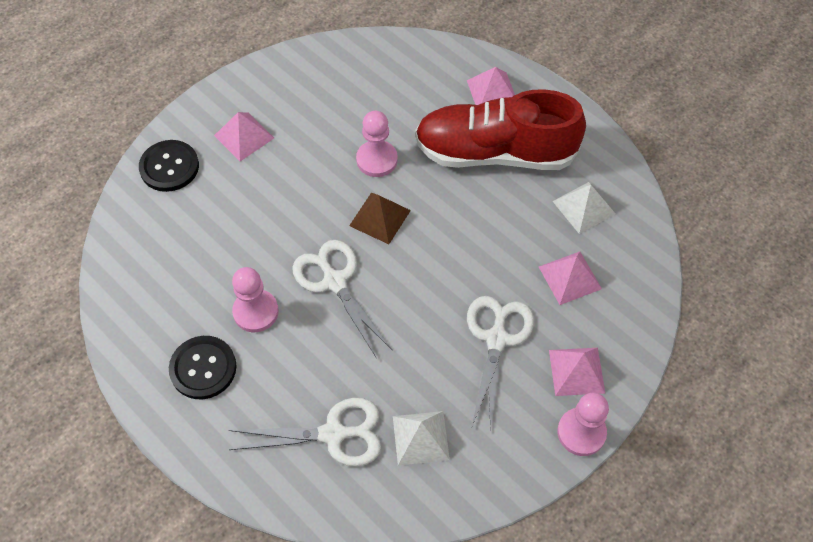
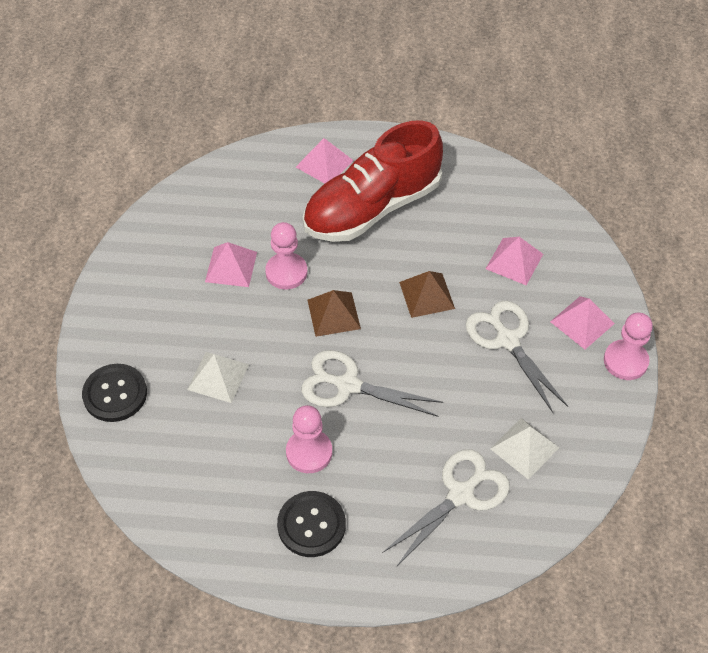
camera: 40 degrees left, 5 degrees down
(244, 136) = (156, 326): pink pyramid -> pink pyramid (231, 267)
(467, 254) = (427, 295): none -> brown pyramid
(584, 207) = (475, 205): white pyramid -> white pyramid (218, 377)

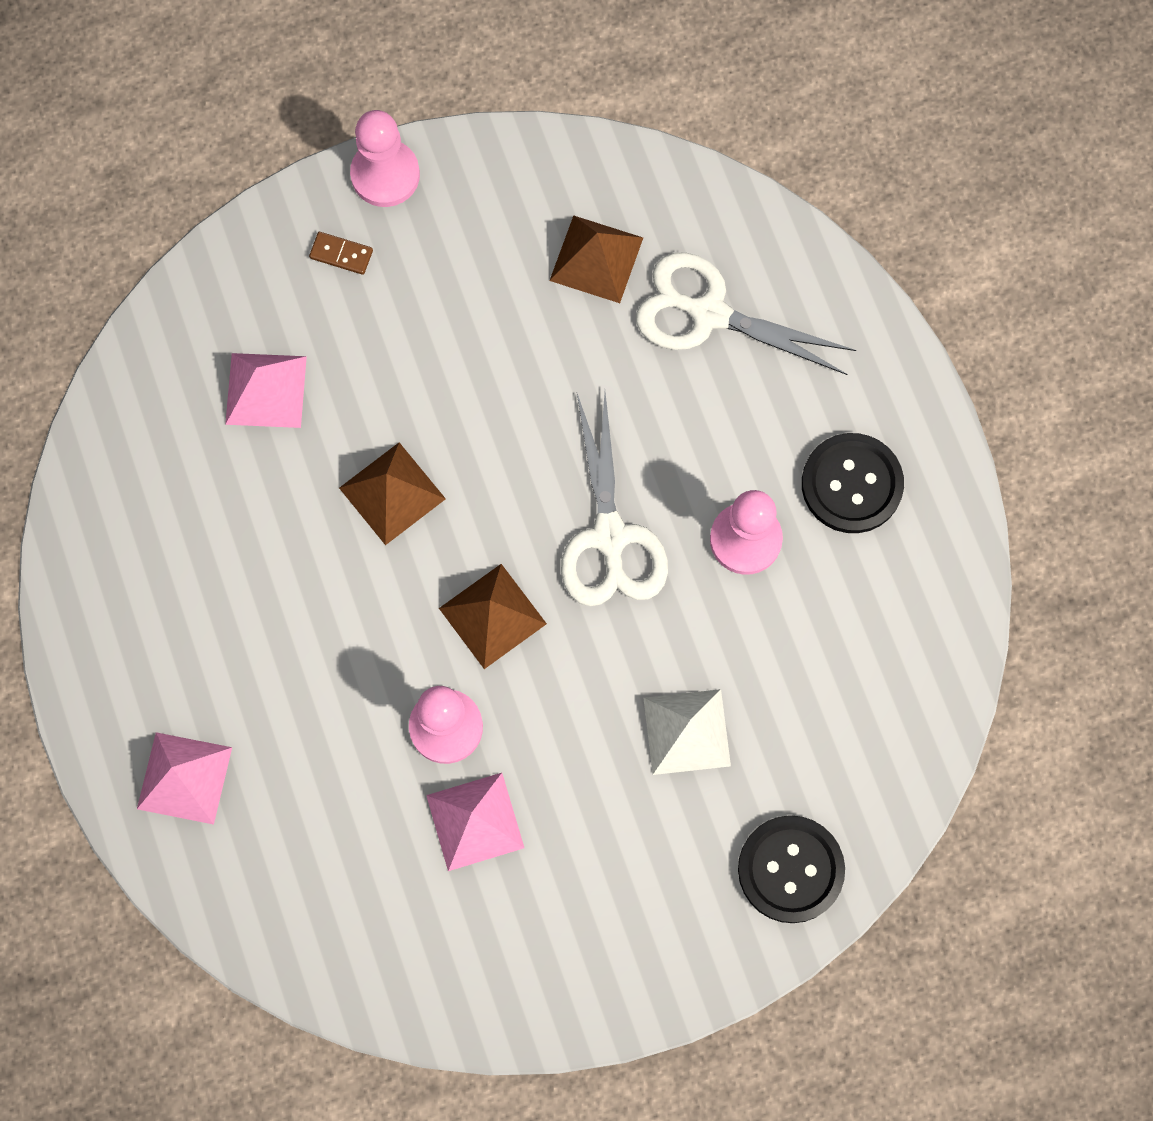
camera: 115 degrees left, 20 degrees up
(372, 208) = (250, 653): red shoe -> none
(507, 340) = (423, 346): white scissors -> none
(524, 448) = (596, 259): white pyramid -> brown pyramid
(582, 322) = (341, 254): pink pyramid -> brown domino

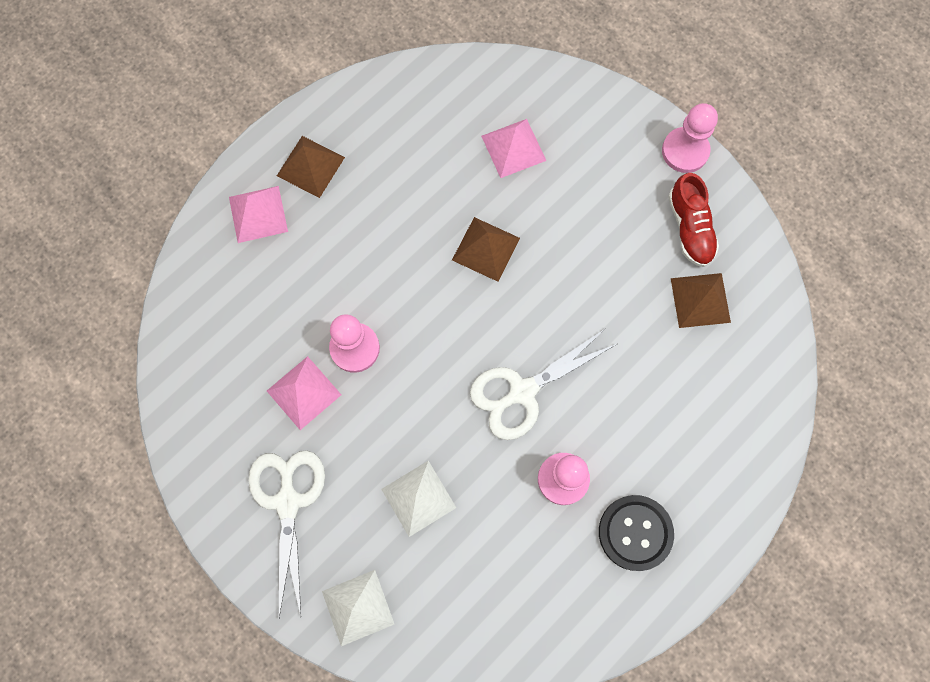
camera: 65 degrees right, 0 degrees up
(341, 254) = (620, 150): brown domino -> none
(493, 616) = (437, 343): brown pyramid -> brown pyramid (310, 166)
(494, 222) = (690, 228): none -> red shoe
(709, 313) = (702, 387): white scissors -> white scissors (288, 502)
(790, 869) = (358, 607): black button -> white pyramid

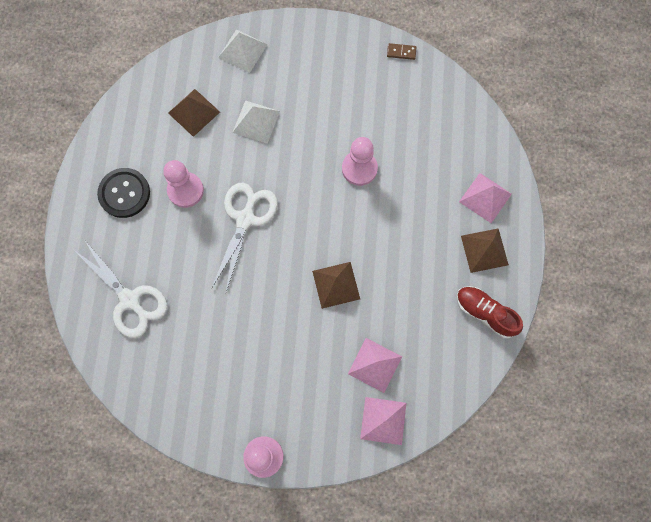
camera: 140 degrees right, 0 degrees up
(182, 446) = (401, 52): none -> brown domino
(288, 502) = (322, 69): white scissors -> white scissors (130, 300)
(304, 392) = (364, 125): pink pyramid -> pink pyramid (383, 420)
(690, 228) = (221, 402): red shoe -> red shoe (485, 313)
(700, 300) = (180, 358): brown pyramid -> brown pyramid (194, 112)

